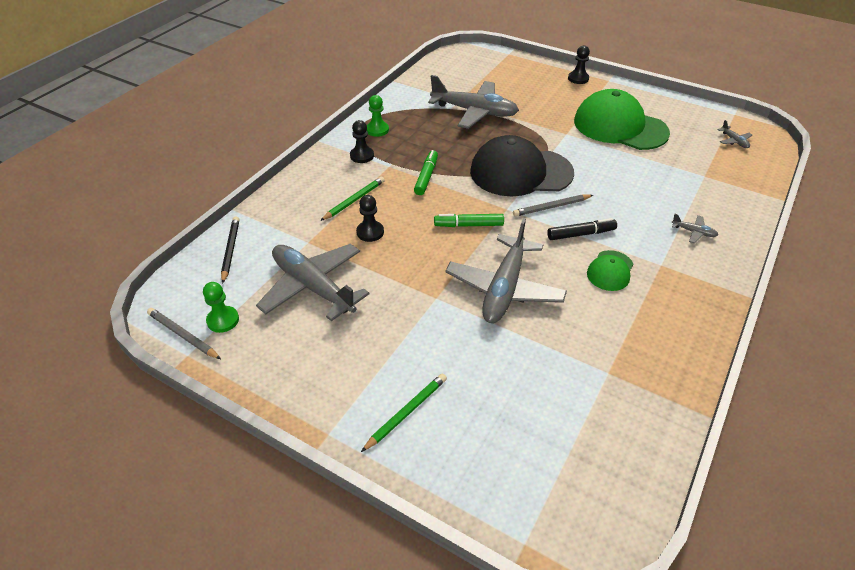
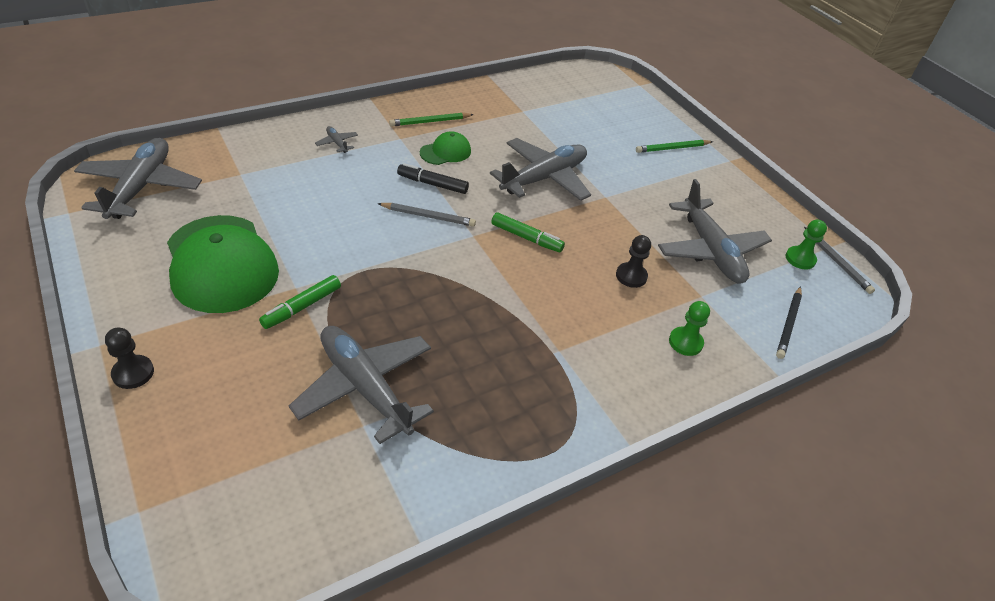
camera: 155 degrees left, 0 degrees up
(354, 200) = (629, 321): green pencil -> green pencil (430, 122)
(362, 156) = (584, 385): black pawn -> none
(377, 130) = (534, 425): green pawn -> green pawn (685, 342)
(426, 177) = (524, 312): green marker -> green marker (302, 307)
(520, 172) = (414, 265): black cap -> none
(734, 141) = (141, 187): grey plane -> grey plane, size x2.49

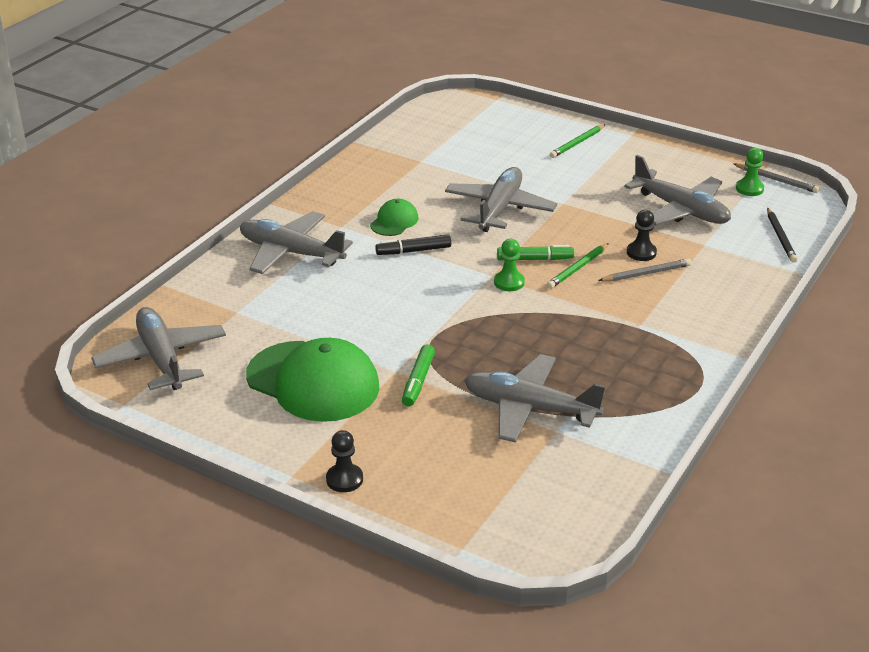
camera: 25 degrees left, 10 degrees down
(337, 143) = (291, 253): grey plane -> grey plane, size x2.49
(428, 216) = (439, 276): grey pencil -> grey pencil (646, 273)
(430, 122) = (351, 202): green pencil -> green pencil (577, 268)
(685, 342) = (722, 280): green pawn -> green pawn (509, 282)

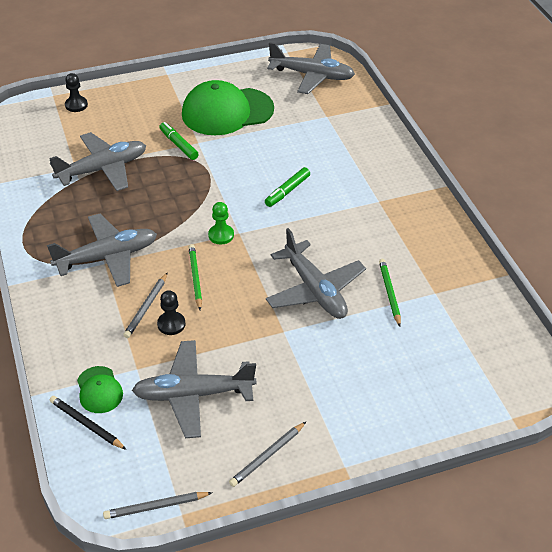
camera: 130 degrees right, 10 degrees up
(291, 253) = (369, 164): grey plane -> grey plane (107, 257)
(344, 479) = (142, 86): black pawn -> black pawn (76, 105)
(394, 221) = (357, 228): green cap -> green cap (99, 390)
(413, 251) = (309, 215): black marker -> none
(535, 259) = (231, 264): green marker -> green marker (287, 191)
(577, 143) = (368, 413): green pencil -> green pencil (389, 293)
(672, 161) = (267, 456): none -> grey pencil
(749, 189) = (167, 471): green pawn -> none

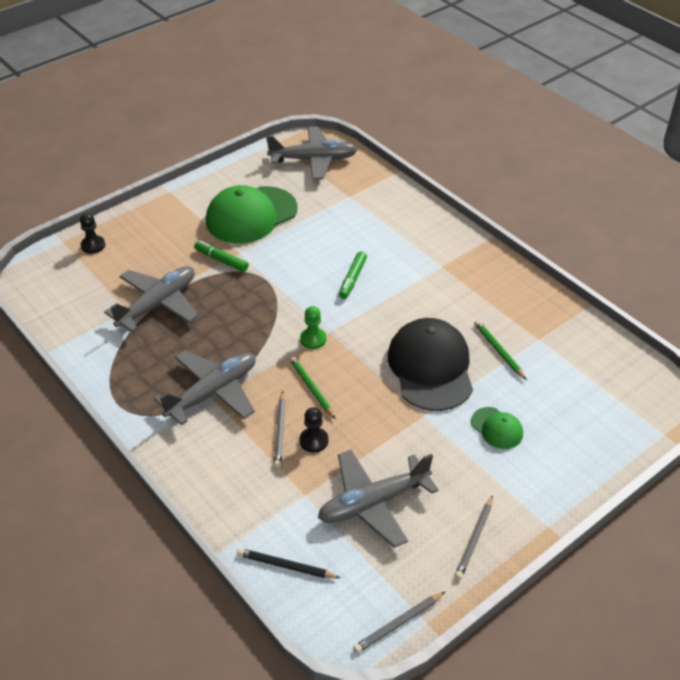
camera: 20 degrees left, 0 degrees up
(99, 390) = (279, 528): green cap -> green cap (497, 428)
(315, 290) = (430, 367): grey plane -> black cap

